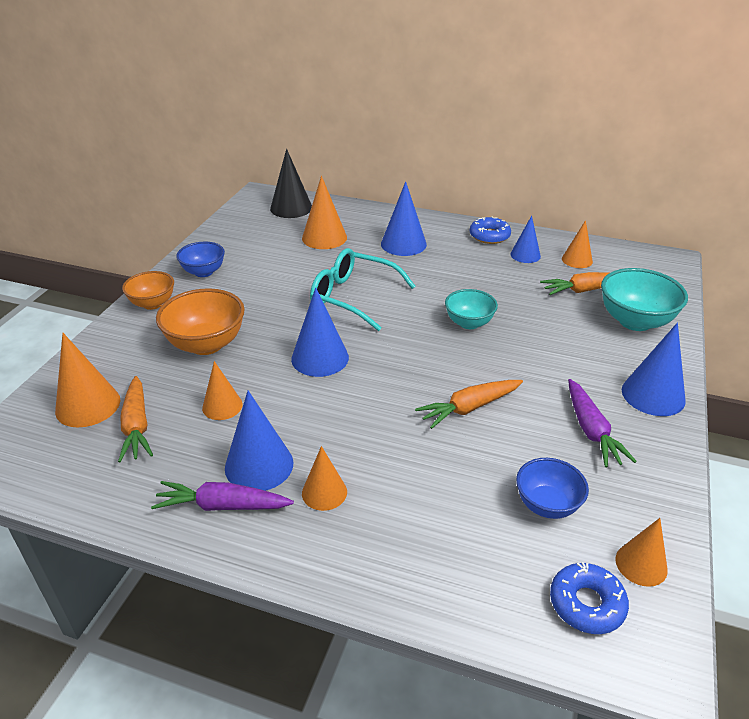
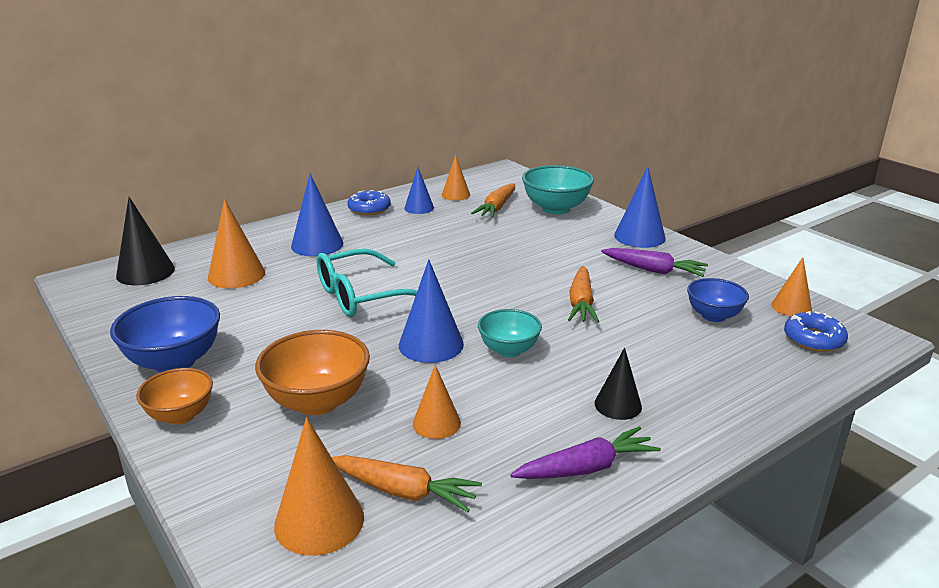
camera: 55 degrees left, 10 degrees down
(203, 272) = (174, 362): blue bowl -> blue bowl, size x1.57
(223, 506) = (586, 468): purple carrot -> purple carrot turned 150 degrees counterclockwise
(259, 465) = (549, 428): blue cone -> none
(324, 492) = (618, 405): orange cone -> black cone
(469, 323) = (475, 262): turquoise bowl -> turquoise bowl (509, 350)

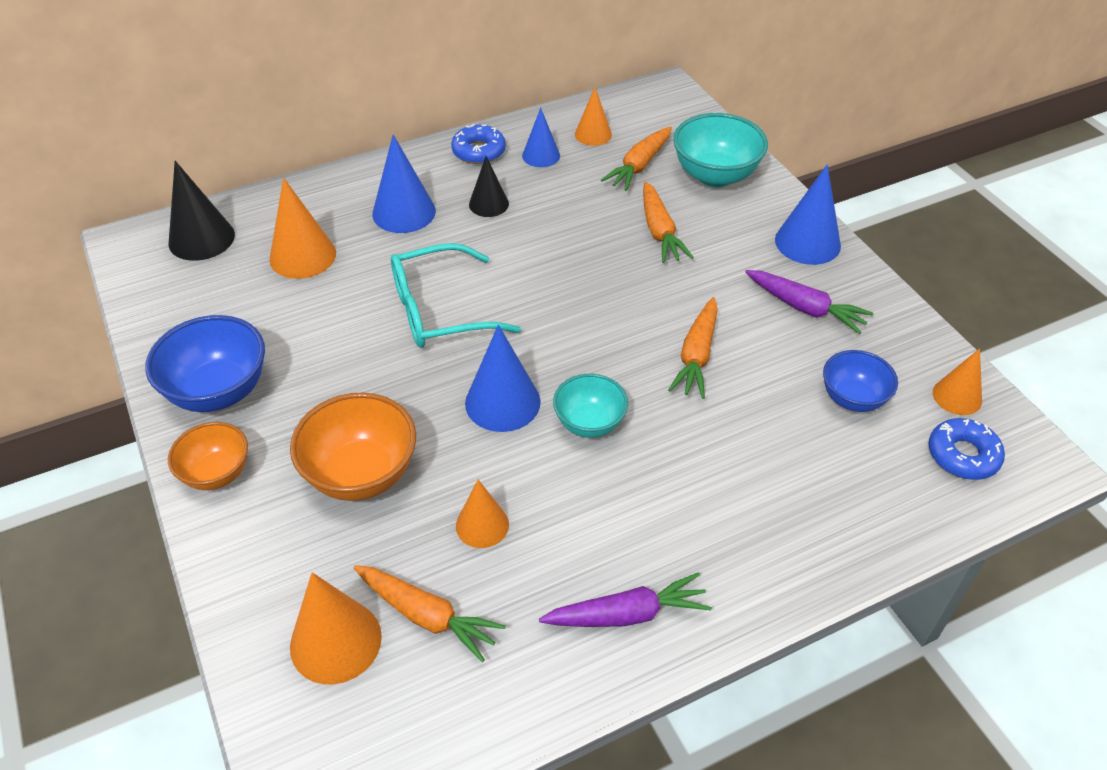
camera: 10 degrees right, 20 degrees up
(525, 239) = (659, 231): none -> orange carrot
(618, 405) = (690, 527): black cone -> black cone (488, 204)

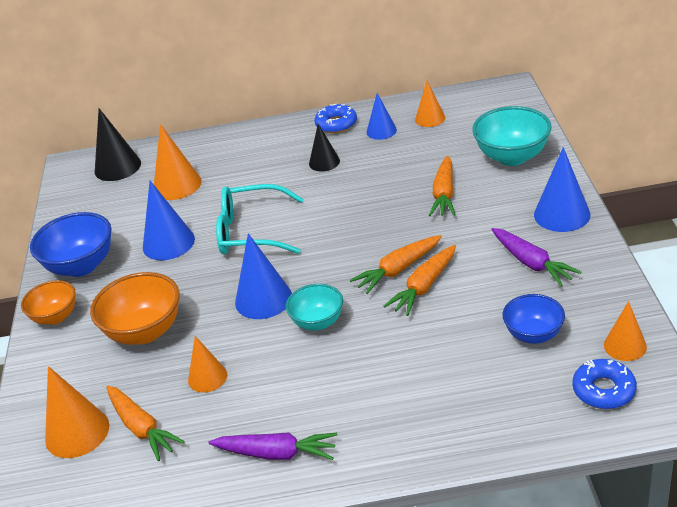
camera: 25 degrees right, 10 degrees down
(404, 212) = (260, 162): blue cone -> blue cone (168, 243)
(639, 166) = (454, 144): orange carrot -> orange carrot (398, 270)

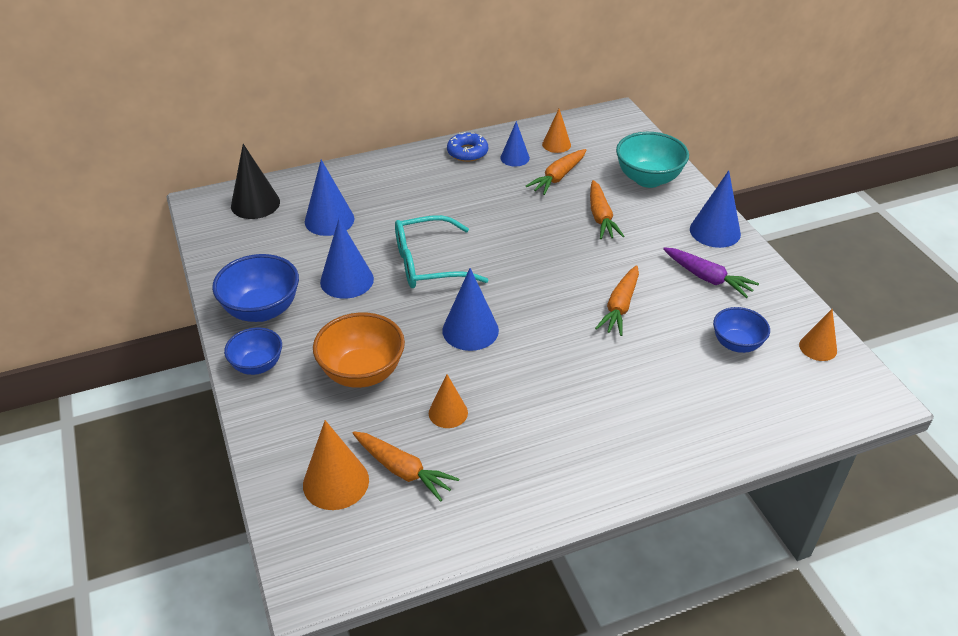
camera: 20 degrees left, 5 degrees up
(55, 317) = (257, 365): orange bowl -> blue bowl
(177, 185) = (329, 220): orange cone -> blue cone
(276, 453) = (549, 479): purple carrot -> none
(318, 322) = (534, 349): turquoise bowl -> none
(324, 162) = (472, 190): black cone -> none
(398, 270) = (589, 292): orange carrot -> orange carrot (558, 177)
(603, 390) = (816, 389): blue donut -> none

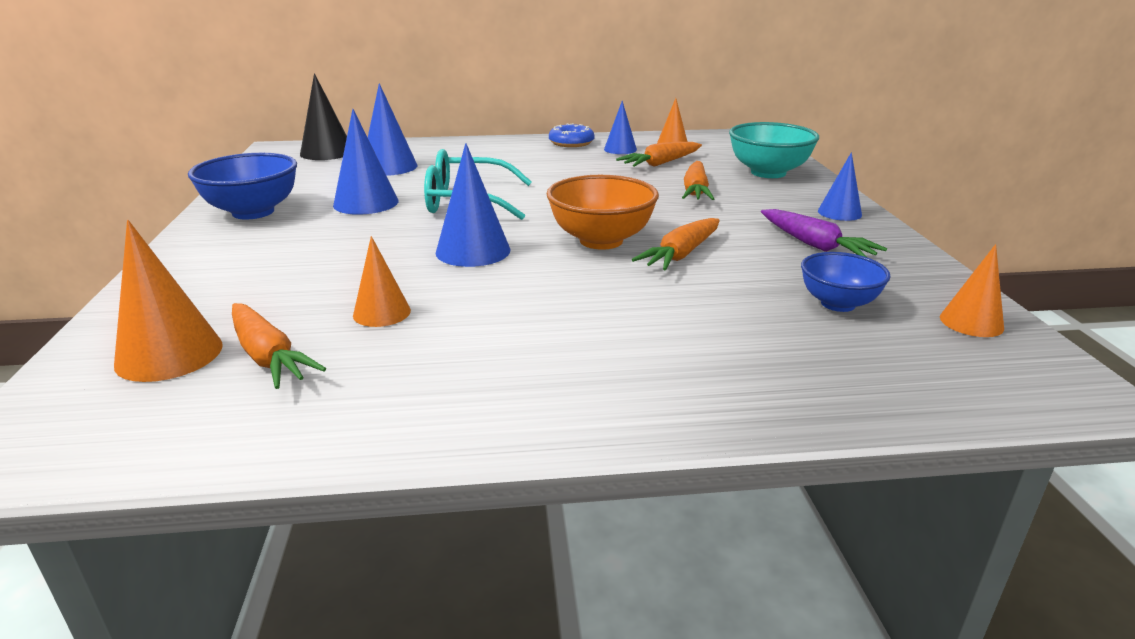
camera: 15 degrees right, 15 degrees down
(257, 365) = (199, 247): blue bowl -> none
(362, 372) = (310, 267): orange bowl -> orange bowl (601, 240)
(715, 231) = (839, 213): blue cone -> blue cone, size x0.64

